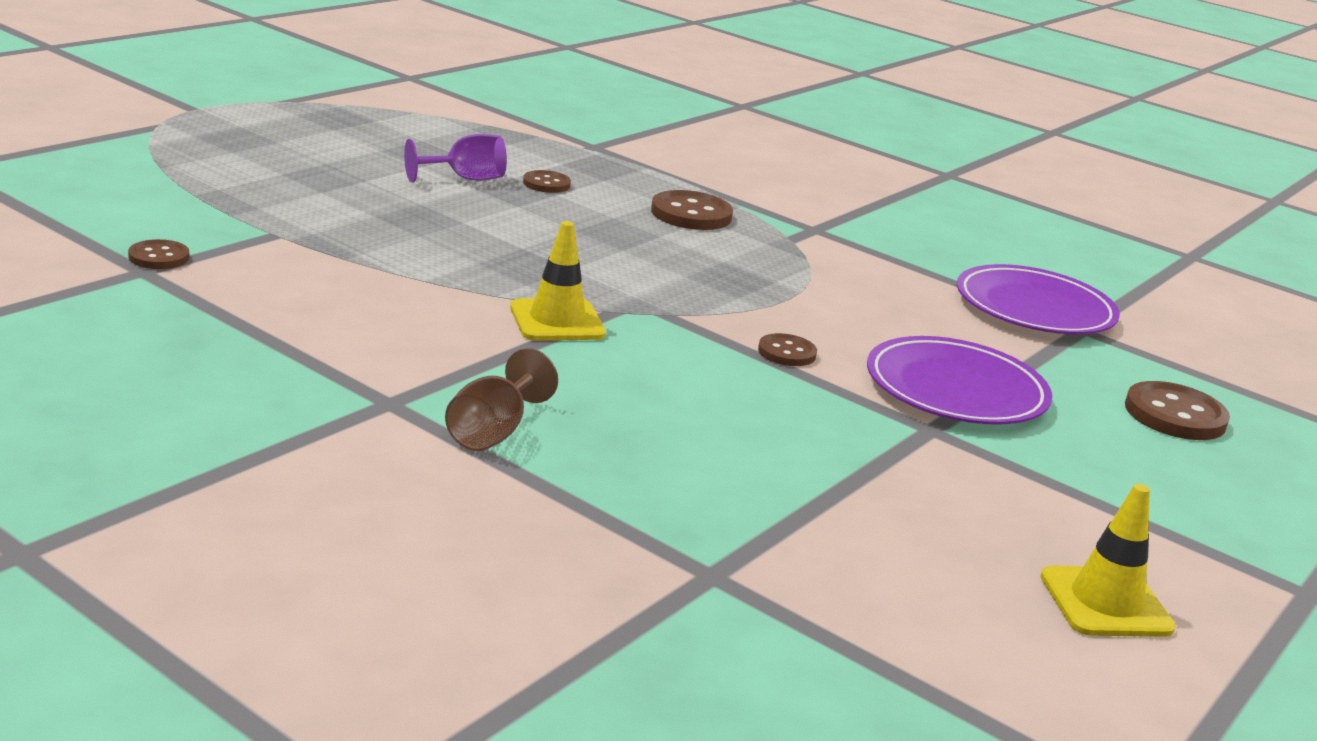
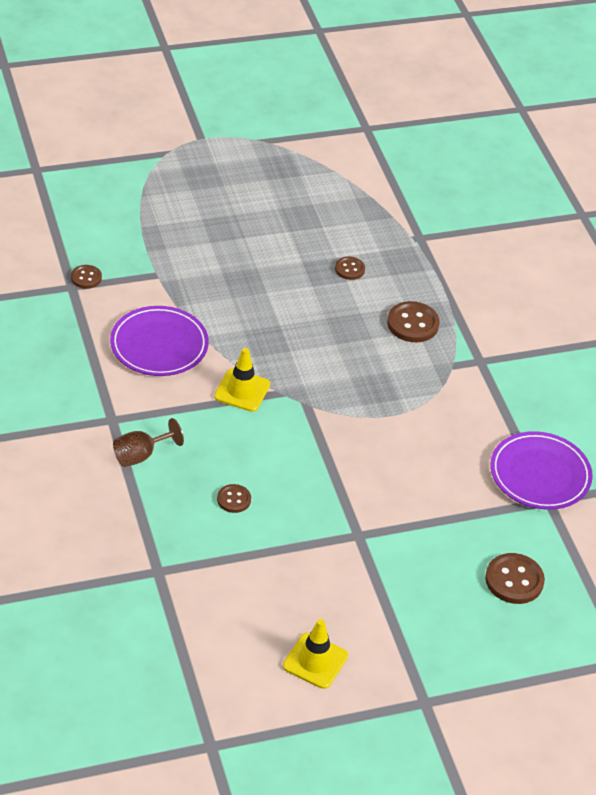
camera: 35 degrees right, 20 degrees up
(465, 179) = (303, 251): purple goblet -> none
(787, 352) = (342, 456): brown button -> brown button (234, 499)
(956, 390) = (406, 515): purple plate -> purple plate (159, 345)

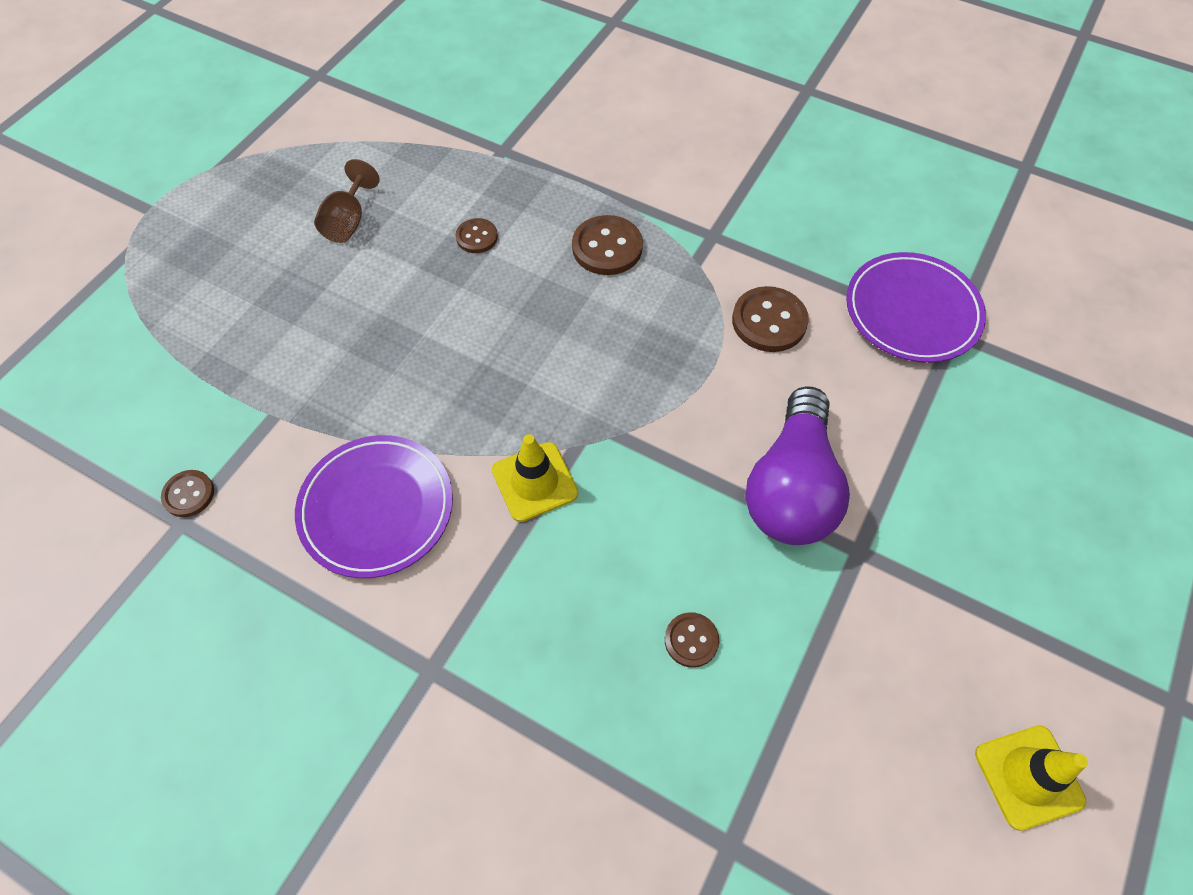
camera: 40 degrees left, 15 degrees up
(141, 455) = (522, 688): brown goblet -> brown goblet (348, 221)
(361, 488) = (791, 487): none -> purple light bulb
(514, 580) = (1045, 454): brown button -> brown button (769, 321)

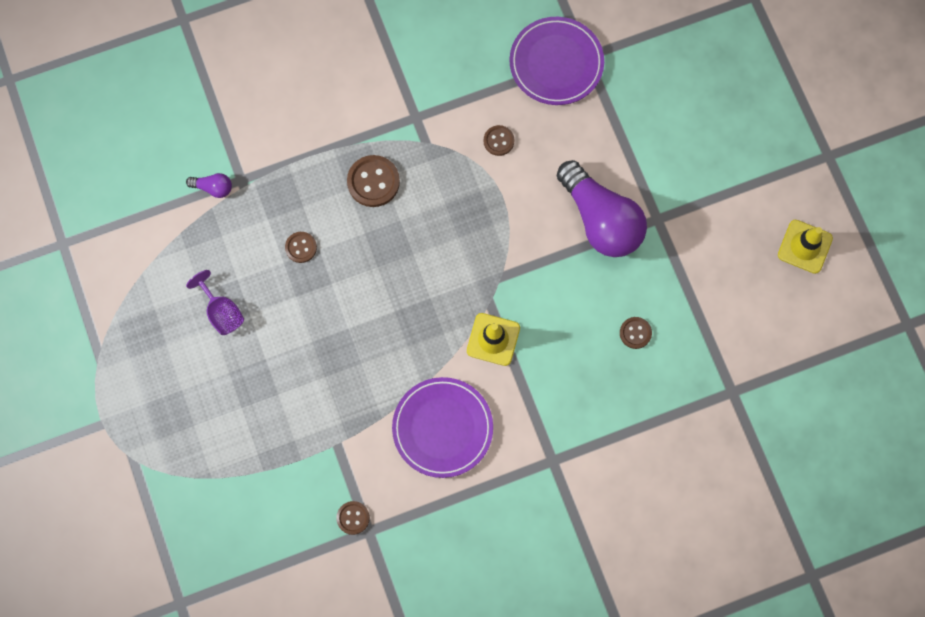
camera: 50 degrees left, 15 degrees up
(348, 221) = (222, 312): brown goblet -> purple goblet
(474, 136) = (213, 188): none -> purple light bulb
(769, 321) = (498, 141): brown button -> brown button, size x0.59

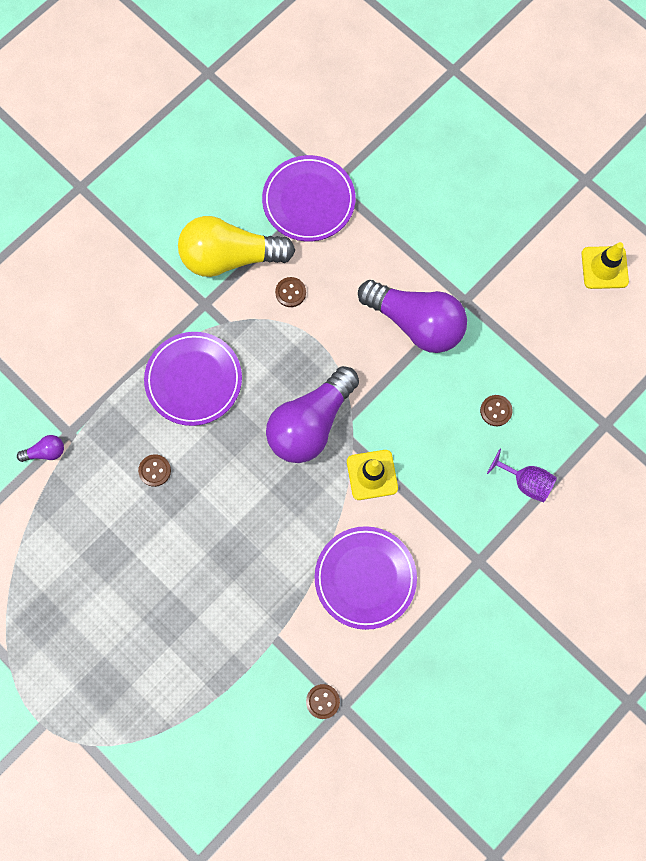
camera: 25 degrees left, 0 degrees up
(222, 312) = (108, 565): purple goblet -> purple goblet (525, 482)
(373, 182) = (193, 380): brown button -> purple plate
(459, 84) = (230, 257): none -> yellow light bulb
(460, 268) = (310, 423): none -> purple light bulb

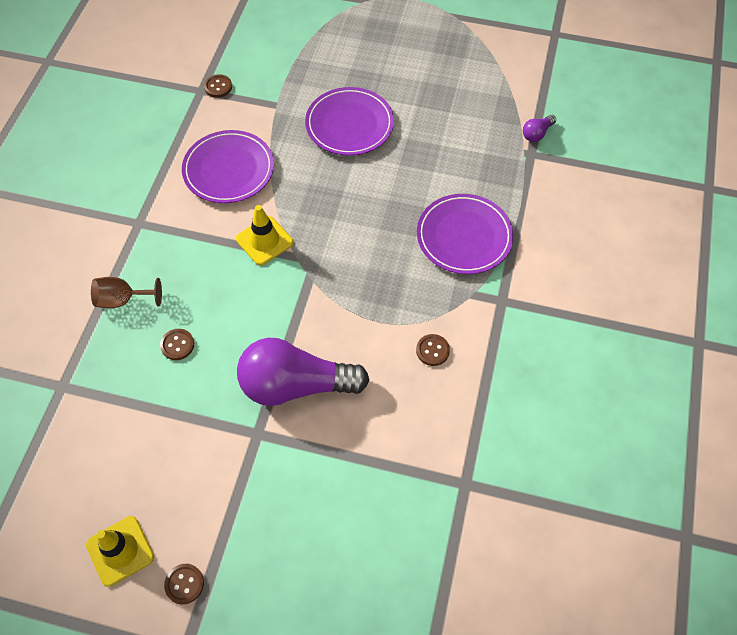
camera: 150 degrees right, 15 degrees down
(155, 470) = (444, 161): brown button -> brown button (184, 584)
(230, 257) = (511, 353): yellow light bulb -> none
(308, 201) = (477, 450): purple plate -> purple plate (349, 125)
(310, 423) = (341, 253): purple light bulb -> none
(525, 482) = (123, 300): purple goblet -> brown goblet

